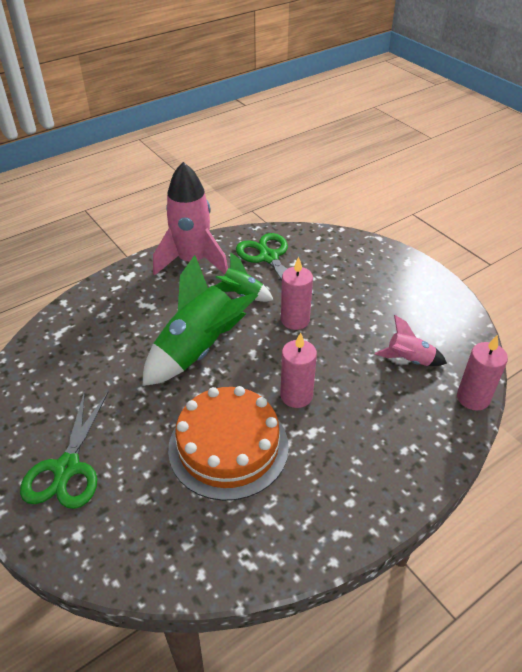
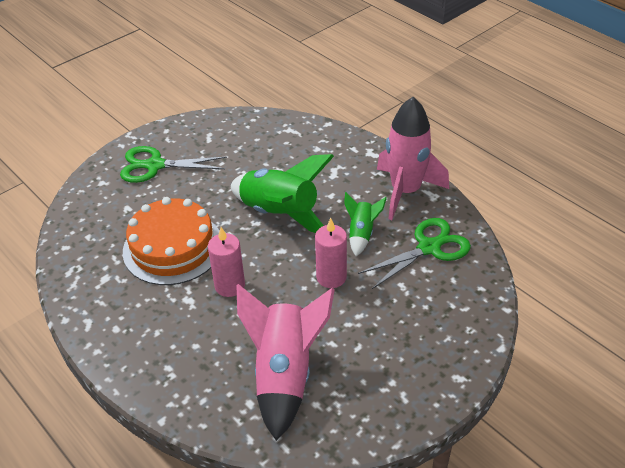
camera: 85 degrees right, 0 degrees up
(409, 360) = (285, 374): pink rocket -> pink rocket, size x1.96
(473, 398) = (234, 430): pink candle -> none

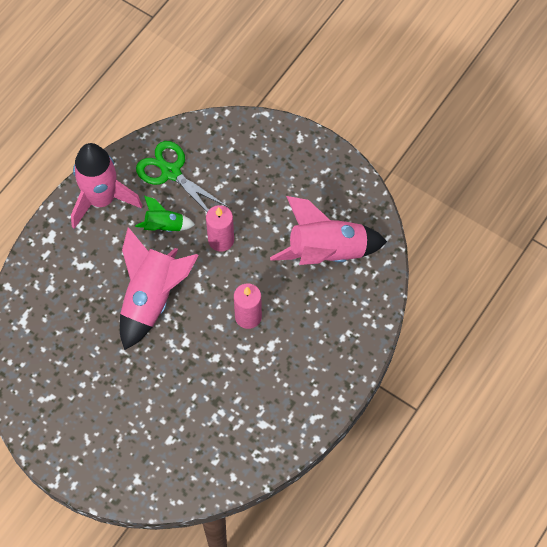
camera: 105 degrees left, 20 degrees up
(155, 165) = (102, 436): green scissors -> none
(173, 247) = (213, 379): orange cake -> none
(280, 214) = (152, 298): green rocket -> pink rocket

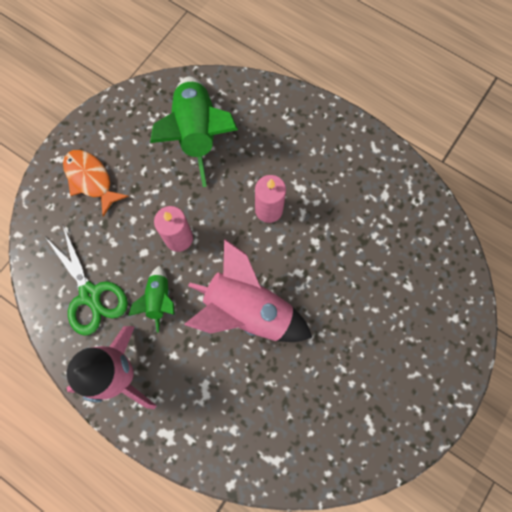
camera: 90 degrees left, 10 degrees up
(171, 172) = (90, 294): green scissors -> green scissors turned 75 degrees counterclockwise
(279, 165) = (91, 180): none -> orange fish
(326, 252) = (197, 134): pink rocket -> green rocket

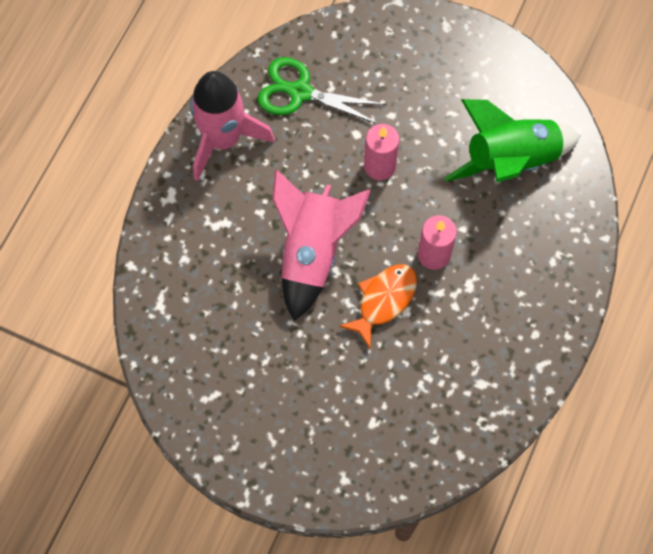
camera: 80 degrees right, 5 degrees down
(90, 294) = (300, 92): green scissors -> green scissors turned 60 degrees clockwise
(91, 180) = (428, 63): orange fish -> orange fish (383, 301)
(159, 300) = (307, 160): green rocket -> none

